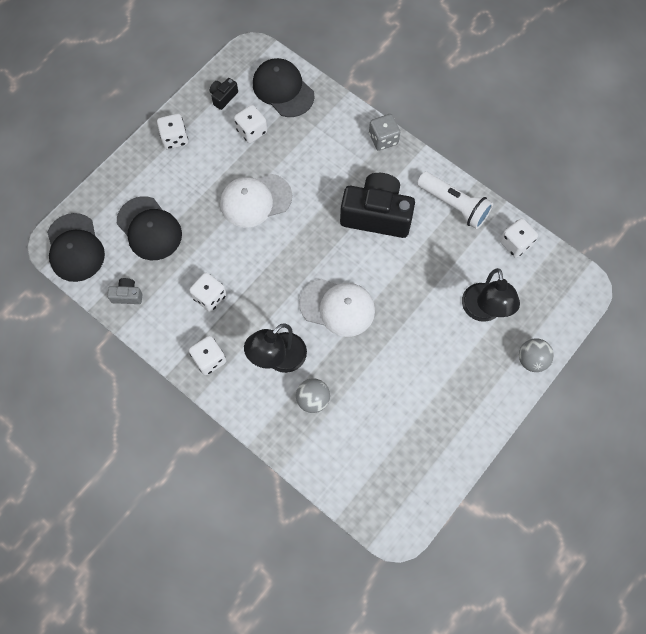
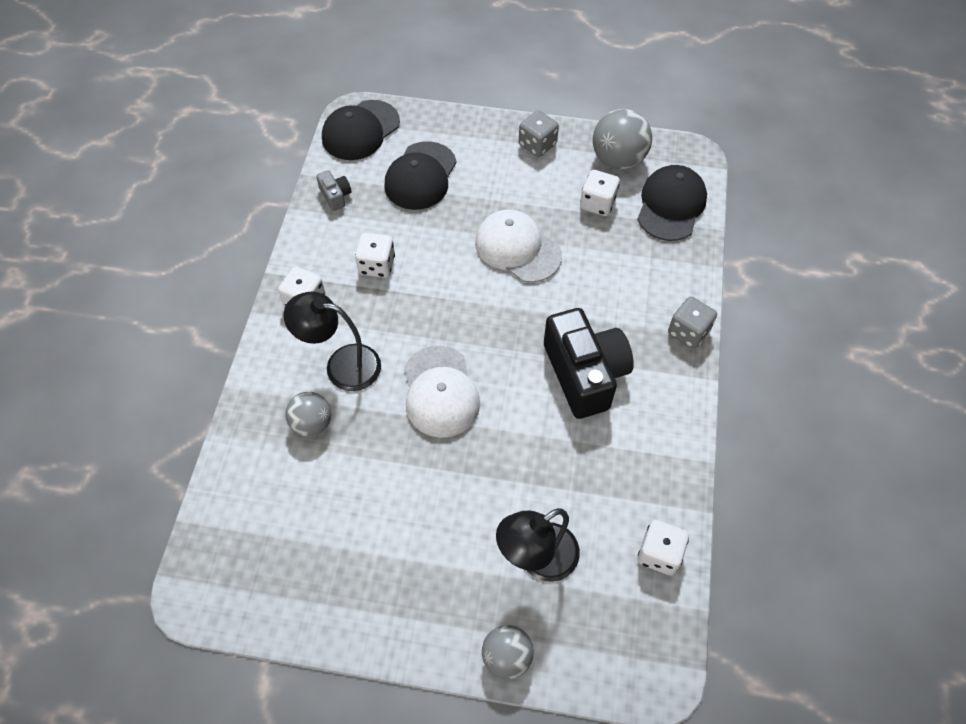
camera: 60 degrees right, 10 degrees down
(174, 138) = (537, 145): white dice -> grey dice
(223, 97) = (618, 159): black camera -> grey ball
(454, 205) = (659, 452): white flashlight -> none

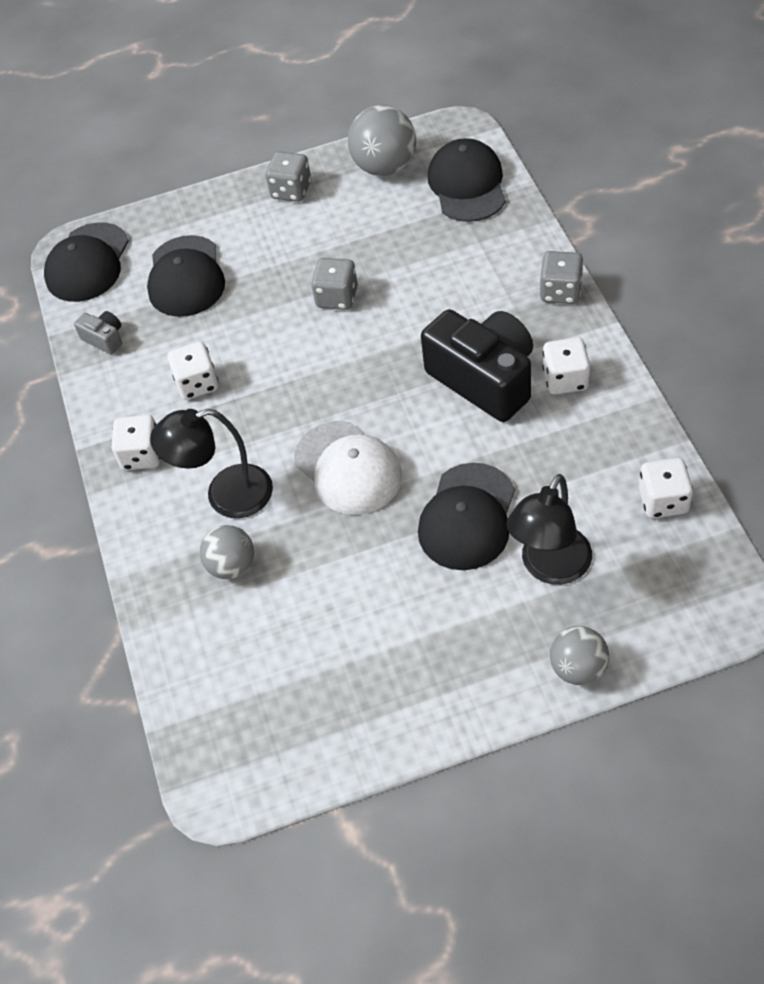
camera: 20 degrees left, 5 degrees down
(502, 481) = (467, 517): none -> black cap
(517, 248) = (337, 297): white cap -> grey dice
(597, 203) = (391, 217): white dice -> white dice (565, 379)

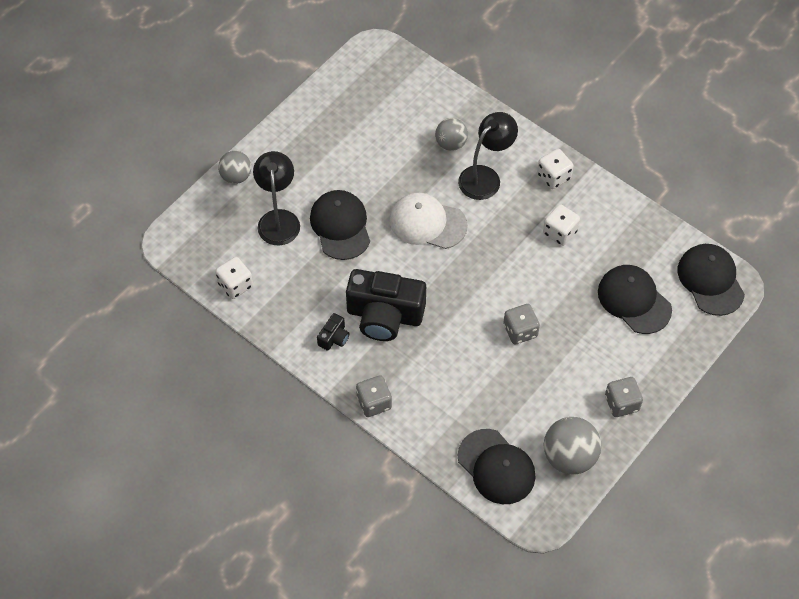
camera: 140 degrees right, 5 degrees up
(104, 339) = (645, 234): grey camera -> none
(565, 379) = (334, 337): white dice -> black camera

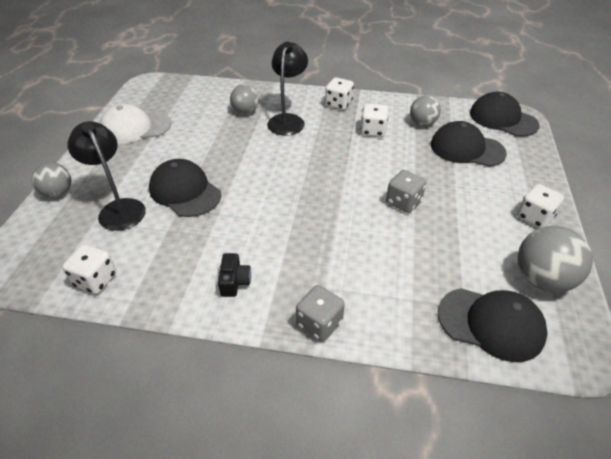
camera: 30 degrees left, 15 degrees down
(384, 315) = (273, 241): black camera -> none
(427, 223) = (263, 162): white cap -> white cap (135, 127)
(619, 246) = (422, 123): none -> grey ball
(621, 403) = (534, 217): grey dice -> white dice

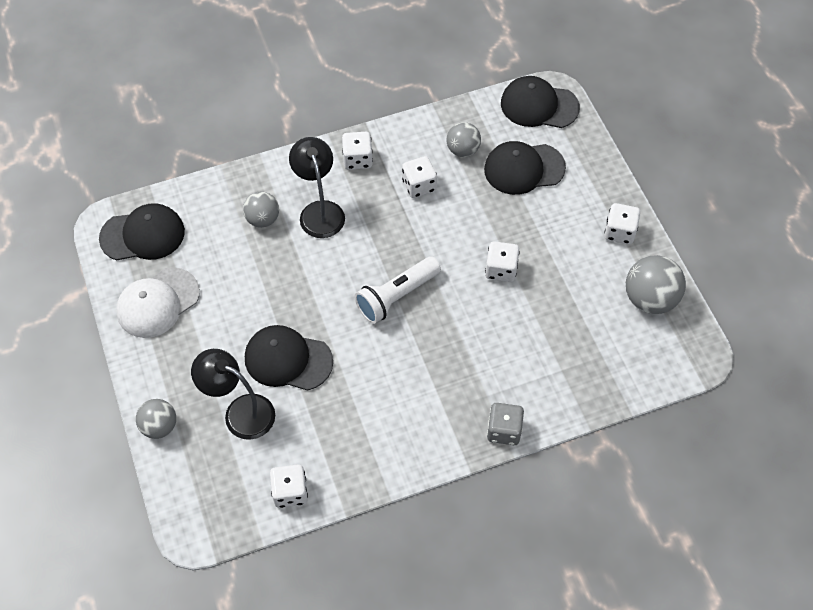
camera: 30 degrees left, 15 degrees up
(234, 282) = (410, 430): black camera -> none
(302, 186) = (396, 296): none -> white flashlight
(403, 202) = (501, 270): grey dice -> white dice
(491, 323) = (629, 362): black cap -> black cap (143, 235)

